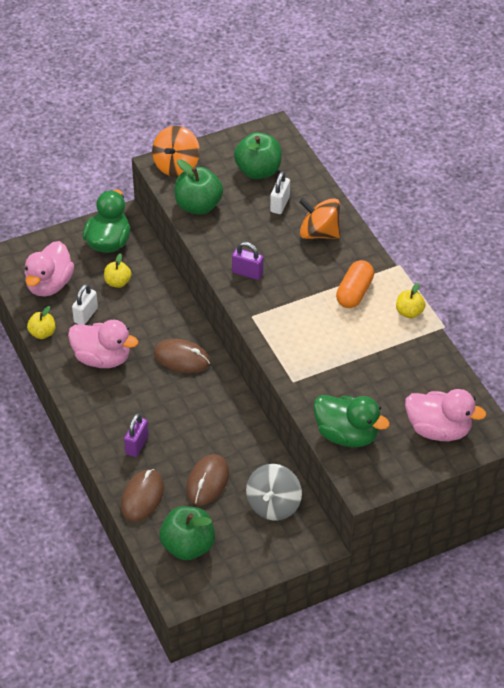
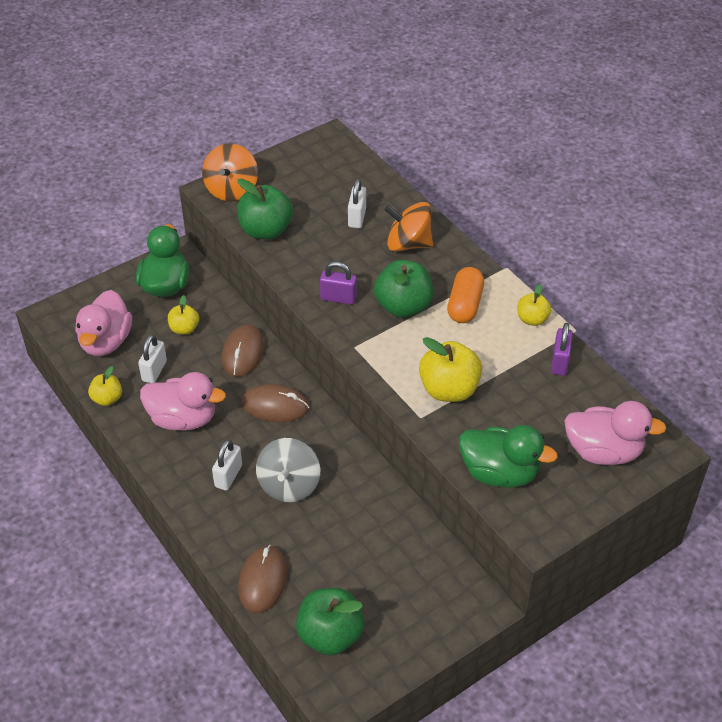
camera: 10 degrees left, 0 degrees up
(131, 410) = (228, 476): none -> white padlock
(137, 445) = (243, 517): purple padlock -> purple padlock (560, 362)
(207, 481) = (336, 550): brown mouse -> brown mouse (243, 353)
(258, 171) = (324, 185): green apple -> green apple (403, 306)
(273, 505) = (420, 567): grey spinning top -> grey spinning top (289, 485)
(322, 362) = (449, 389): none -> yellow apple

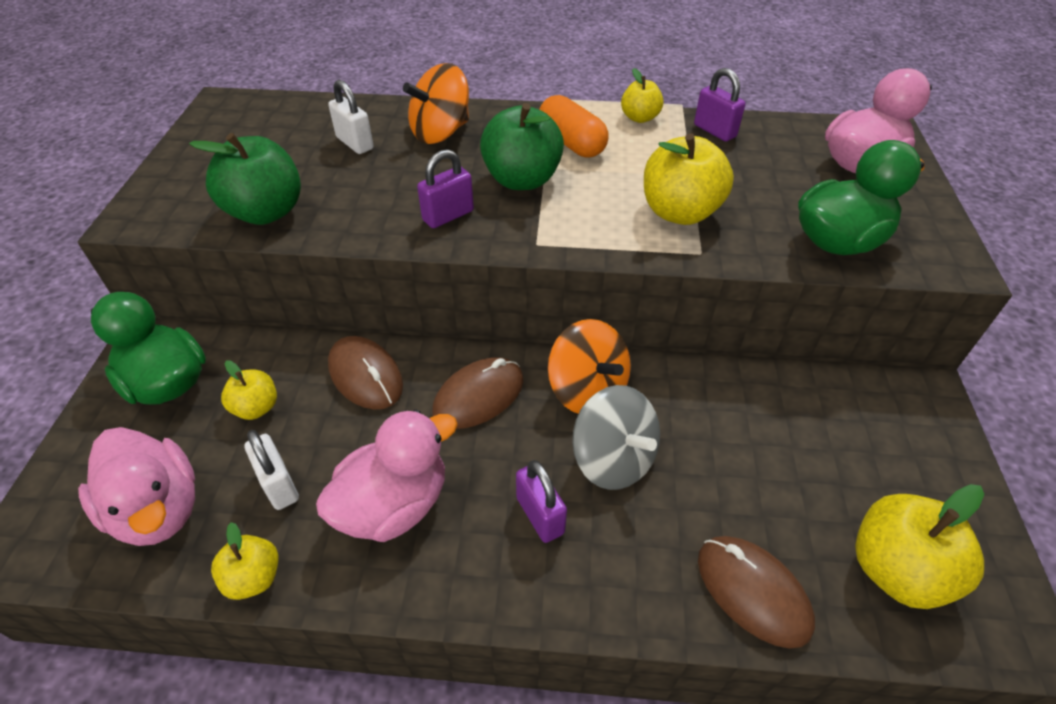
camera: 50 degrees left, 0 degrees up
(228, 476) = (540, 515): white padlock -> purple padlock
(231, 189) = (162, 202): orange spinning top -> orange spinning top (587, 390)
(330, 635) = (896, 570): green apple -> yellow apple

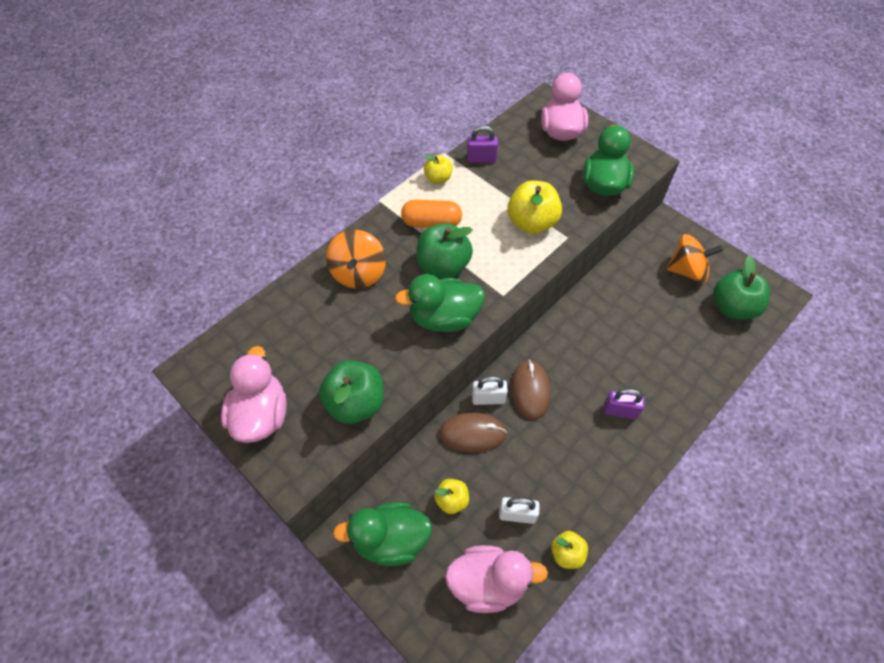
camera: 50 degrees left, 10 degrees up
(355, 143) = (325, 321): white padlock -> white padlock (488, 399)
(394, 505) = (569, 468): pink duck -> pink duck (261, 415)
(448, 216) = (444, 318): purple padlock -> green duck
(587, 390) = (564, 342): orange spinning top -> orange spinning top (687, 271)
(613, 459) = (612, 361): grey spinning top -> none
(753, 591) = (709, 361): brown mouse -> none
(896, 570) = (732, 307): yellow apple -> green apple

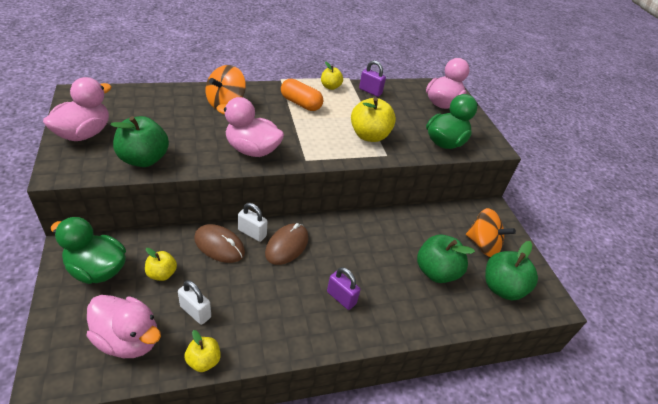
camera: 25 degrees right, 15 degrees down
(443, 266) = (283, 126): green apple -> green apple (436, 272)
(444, 318) = (252, 150): green duck -> pink duck

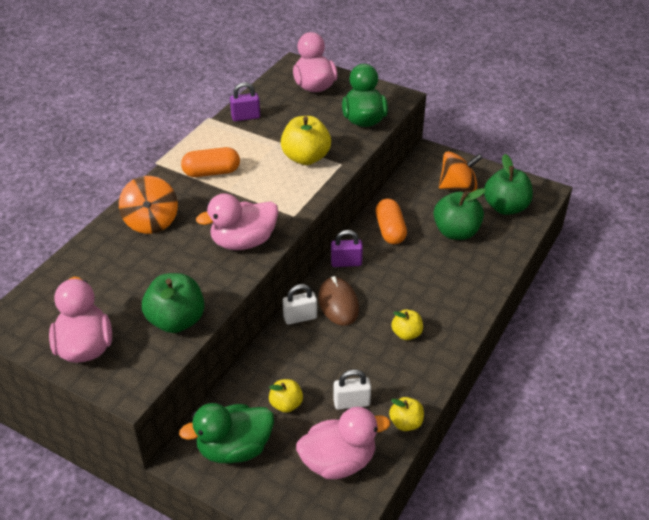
camera: 40 degrees left, 0 degrees up
(219, 245) = (292, 348): brown mouse -> none
(330, 87) = (208, 138): yellow apple -> yellow apple (406, 334)
(341, 298) = (425, 304): purple padlock -> purple padlock (346, 263)
(390, 232) = (390, 230): none -> orange capsule

